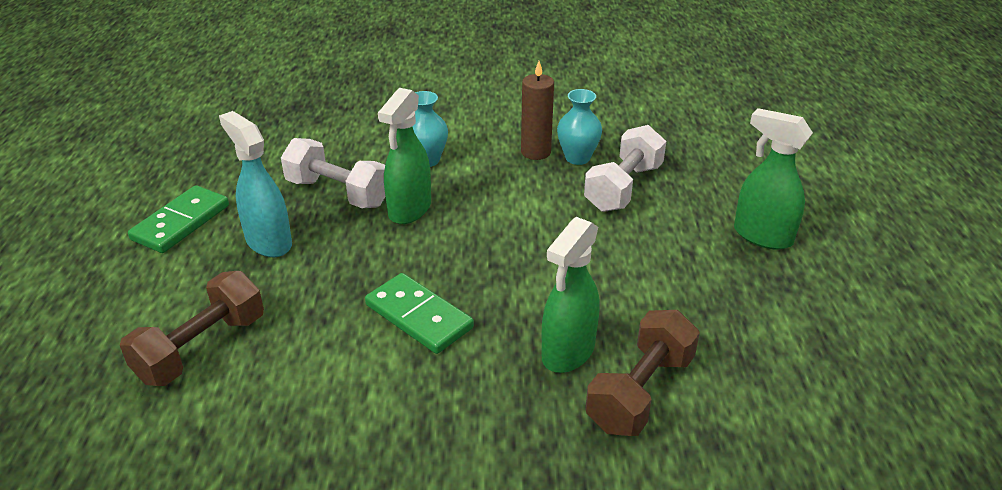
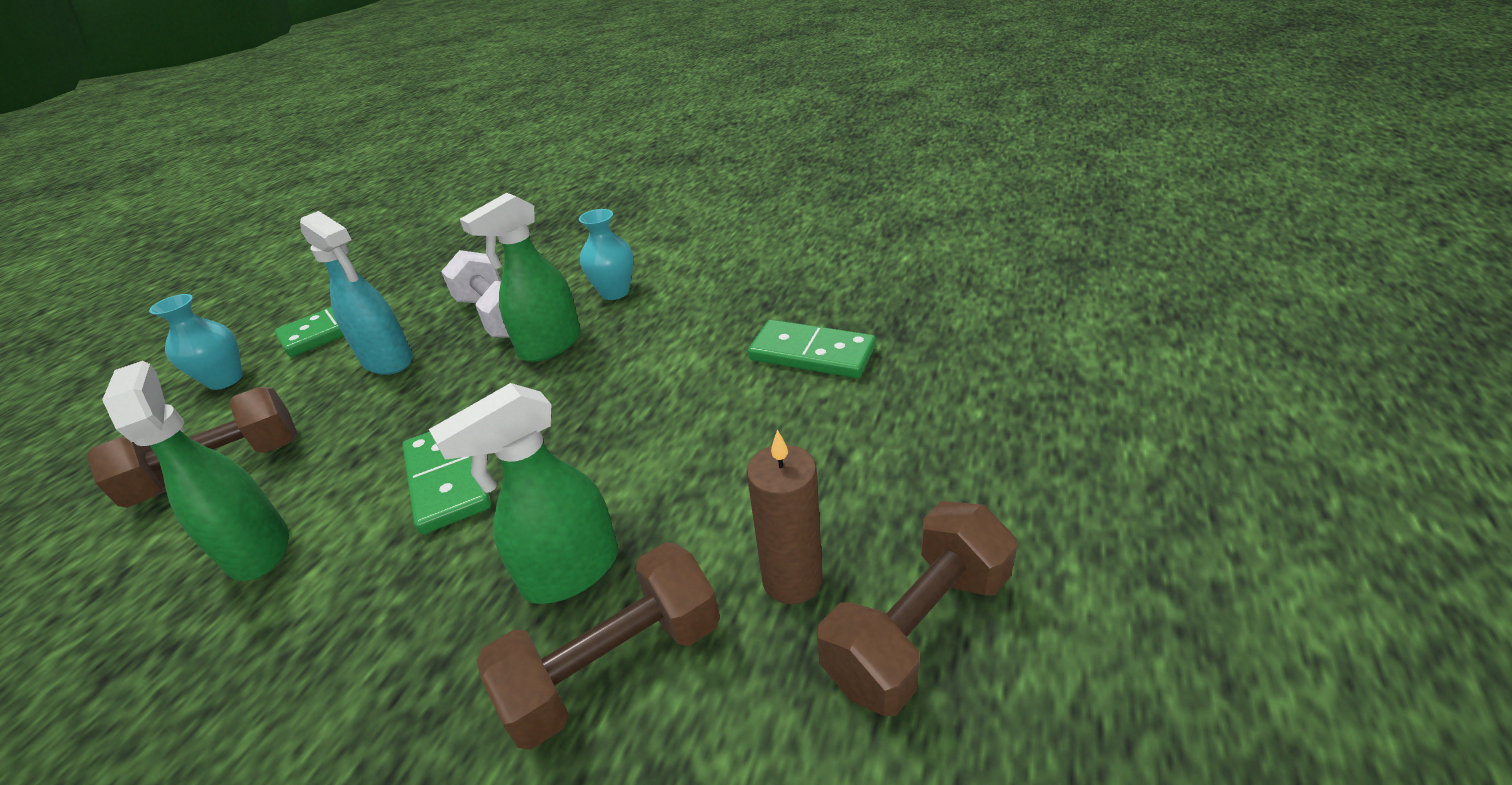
camera: 25 degrees right, 0 degrees up
(268, 242) = (388, 360): turquoise spray bottle -> turquoise spray bottle turned 150 degrees clockwise
(536, 152) = (739, 296): brown candle -> brown candle (792, 579)
(577, 158) = (782, 309): turquoise vase -> turquoise vase (225, 380)
(623, 188) = (812, 354): white dumbbell -> green domino
(762, 236) = (960, 452): green spray bottle -> green spray bottle (258, 549)
(796, 333) = (917, 628): none -> brown dumbbell

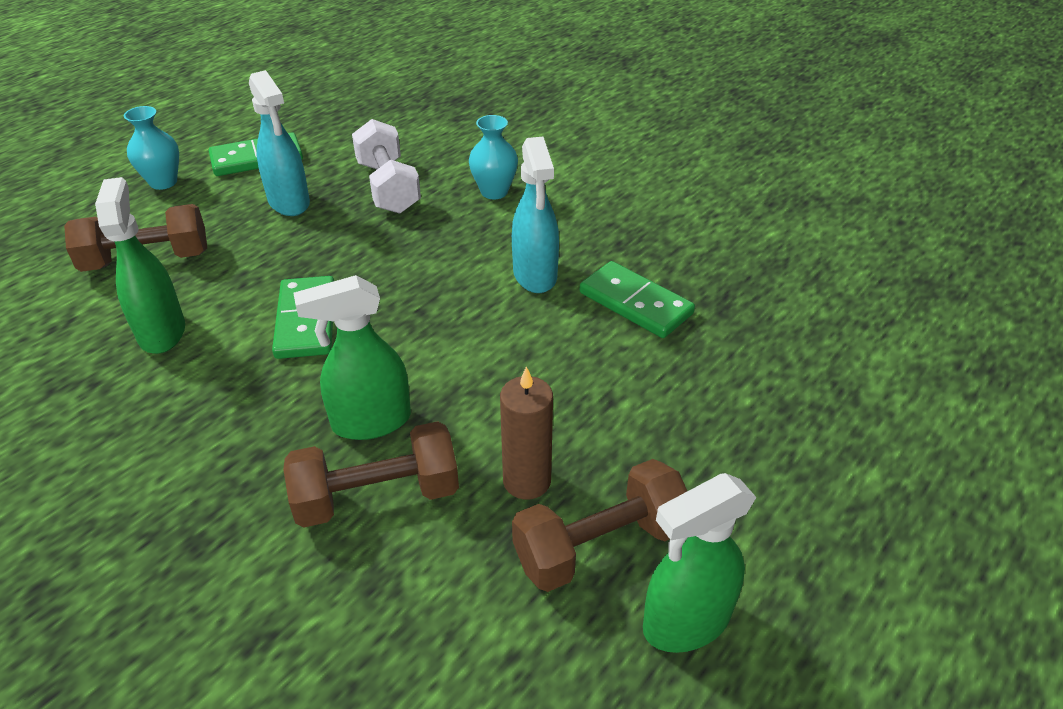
camera: 15 degrees right, 5 degrees up
(550, 346) = (421, 228): green spray bottle -> green spray bottle (685, 622)
(694, 357) = (535, 275): none -> turquoise spray bottle

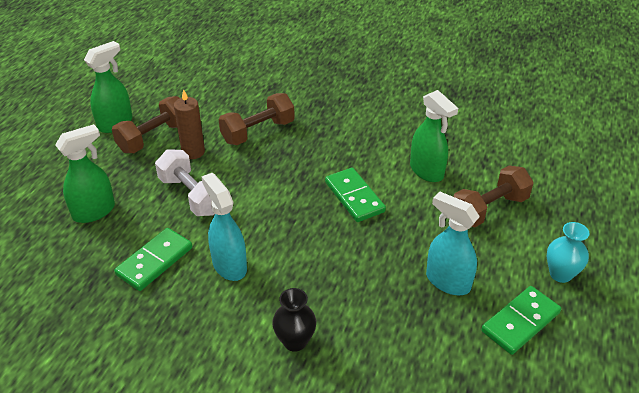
camera: 160 degrees right, 0 degrees up
(370, 422) = (280, 157): green spray bottle -> green spray bottle (94, 211)
(388, 187) = (385, 320): white dumbbell -> white dumbbell (191, 195)
(494, 192) = (295, 341): turquoise vase -> black vase
(635, 303) = (154, 261): green domino -> green domino turned 75 degrees counterclockwise

